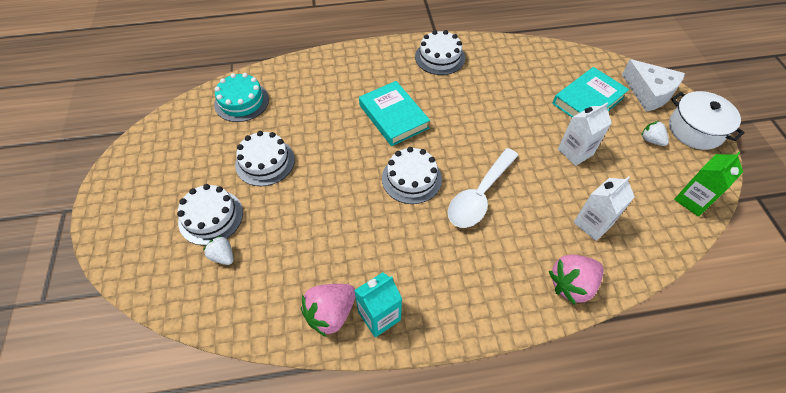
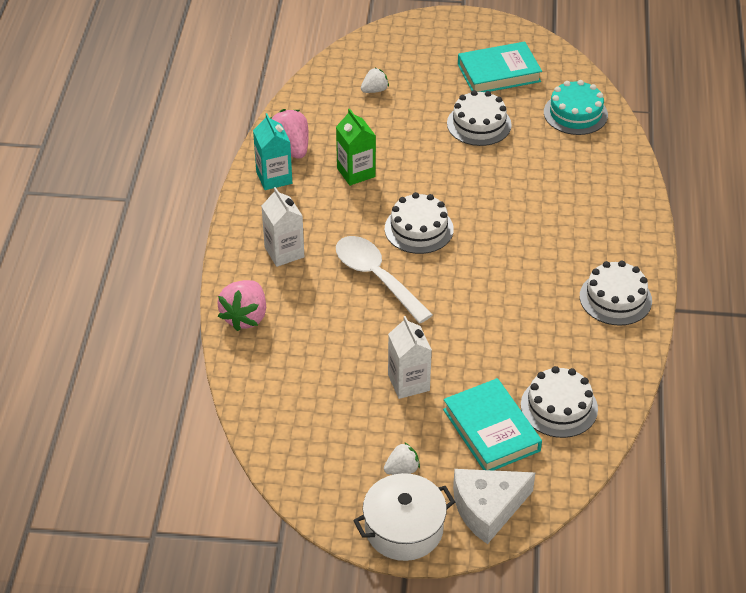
camera: 105 degrees right, 10 degrees down
(211, 217) = (421, 85): white cake -> white cake (559, 407)
(393, 116) = (516, 232): turquoise book -> turquoise book (499, 73)
(571, 285) = (245, 317): pink strawberry -> pink strawberry turned 150 degrees counterclockwise
(592, 223) = (305, 360): white carton -> white carton (284, 252)
(692, 200) = (299, 467): green carton -> green carton (356, 172)

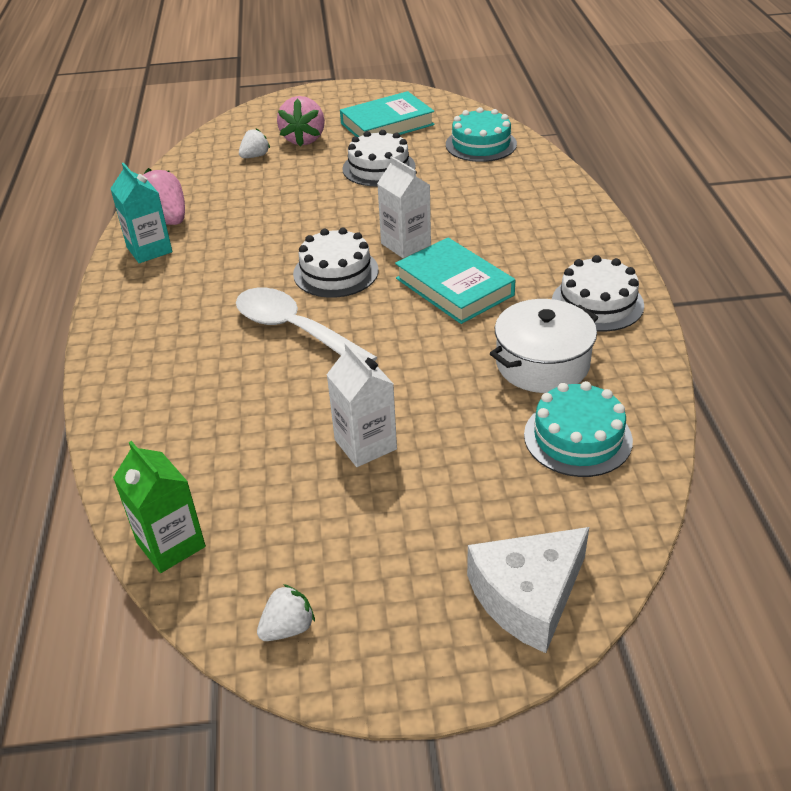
camera: 10 degrees left, 5 degrees down
(245, 317) = (126, 403): pink strawberry -> pink strawberry (304, 139)
(284, 252) = (171, 322): white carton -> white carton (405, 244)
(356, 172) = (248, 230): green carton -> green carton (171, 544)
(402, 469) = (384, 563): white strawberry -> white strawberry (288, 628)
(404, 529) = (410, 656): white pot -> white pot (542, 364)
(491, 430) = (497, 484): turquoise book -> turquoise book (454, 287)
(559, 407) = (577, 437): white cake -> turquoise cake

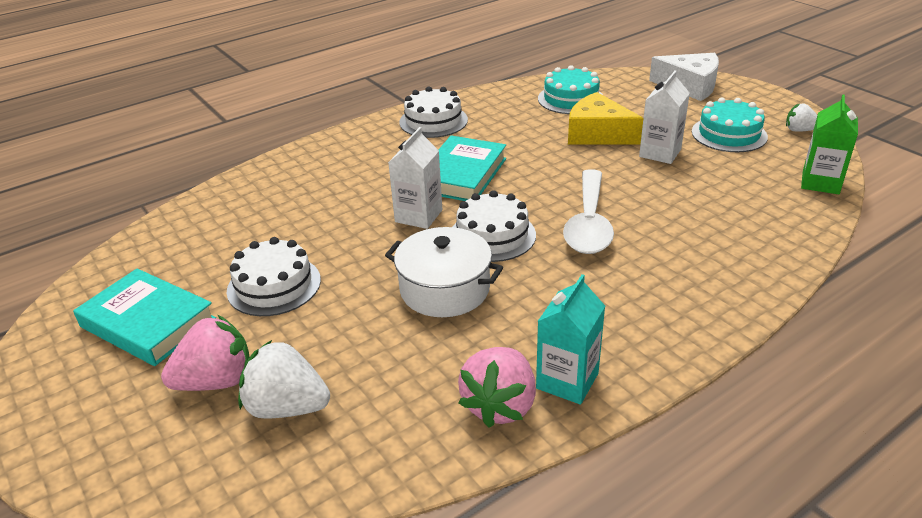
camera: 120 degrees left, 5 degrees down
(255, 156) = (287, 407): white strawberry -> white strawberry, size x1.73
(457, 416) = (598, 134): none -> yellow cheese
(481, 144) = (189, 237): turquoise cake -> turquoise cake (729, 134)
(542, 364) = (518, 122): white pot -> white pot (445, 289)

